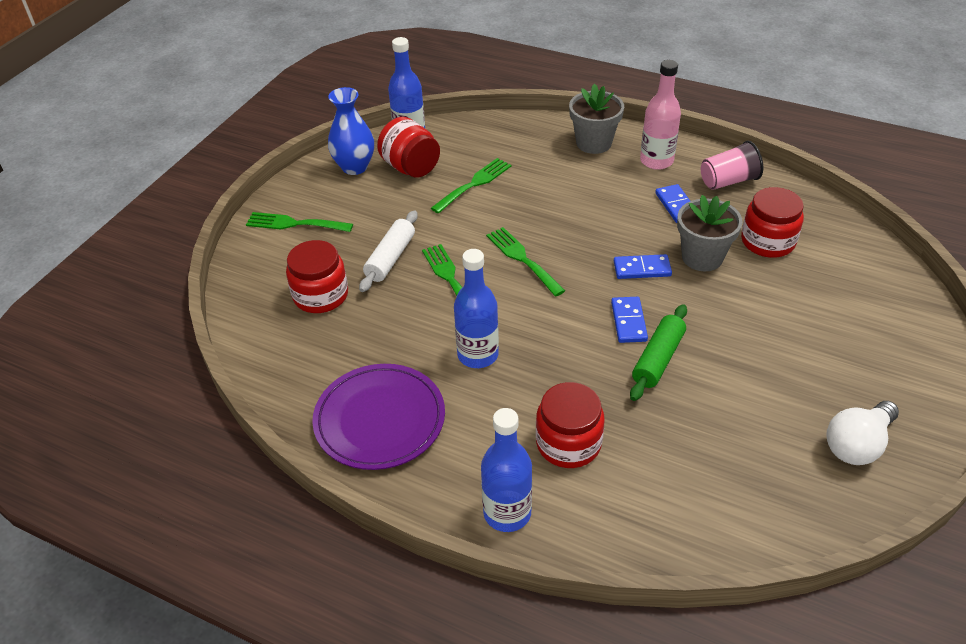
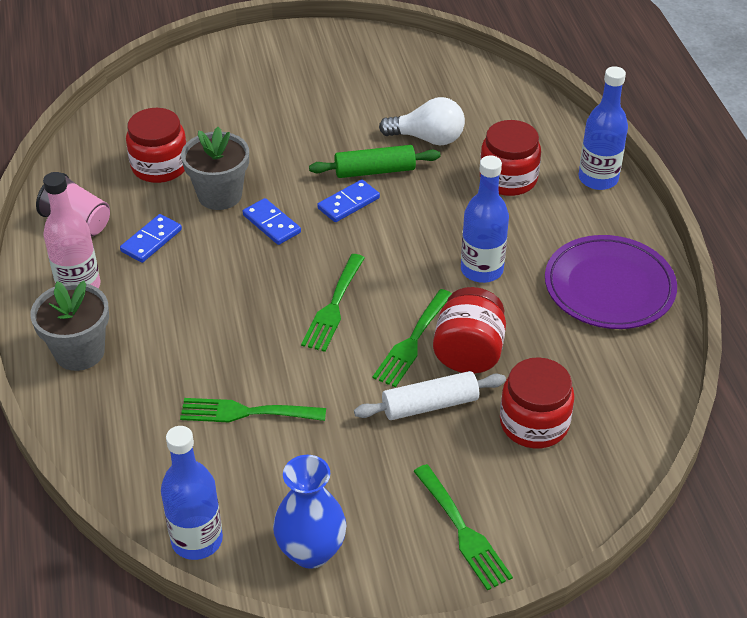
camera: 130 degrees left, 0 degrees up
(411, 167) = (264, 492): red jar -> red jar (468, 353)
(857, 444) = (358, 59): white light bulb -> white light bulb (427, 138)

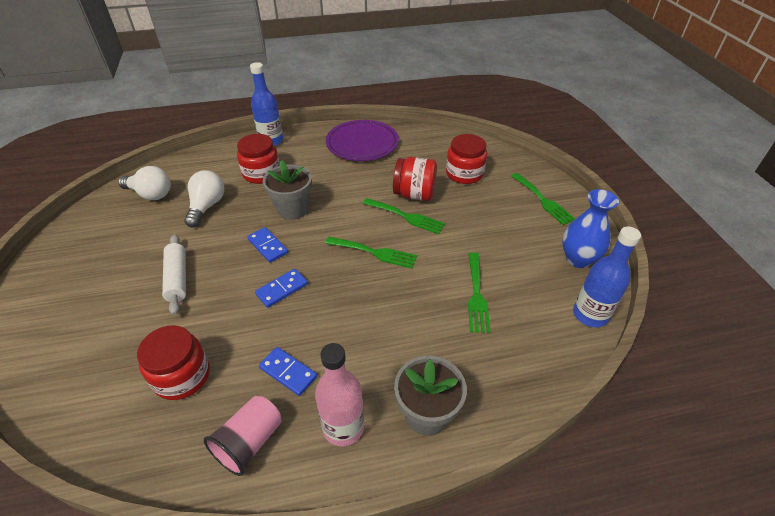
camera: 90 degrees left, 0 degrees up
(220, 195) = (238, 325): grey flower pot -> grey flower pot (293, 209)
(375, 171) = (234, 233): green rolling pin -> none
(430, 405) = (457, 210): white rolling pin -> white rolling pin (177, 278)
(451, 86) = (150, 194): none -> white light bulb
(463, 531) = (543, 200): green fork -> green fork turned 90 degrees clockwise
(481, 270) = (344, 187): blue bottle -> none

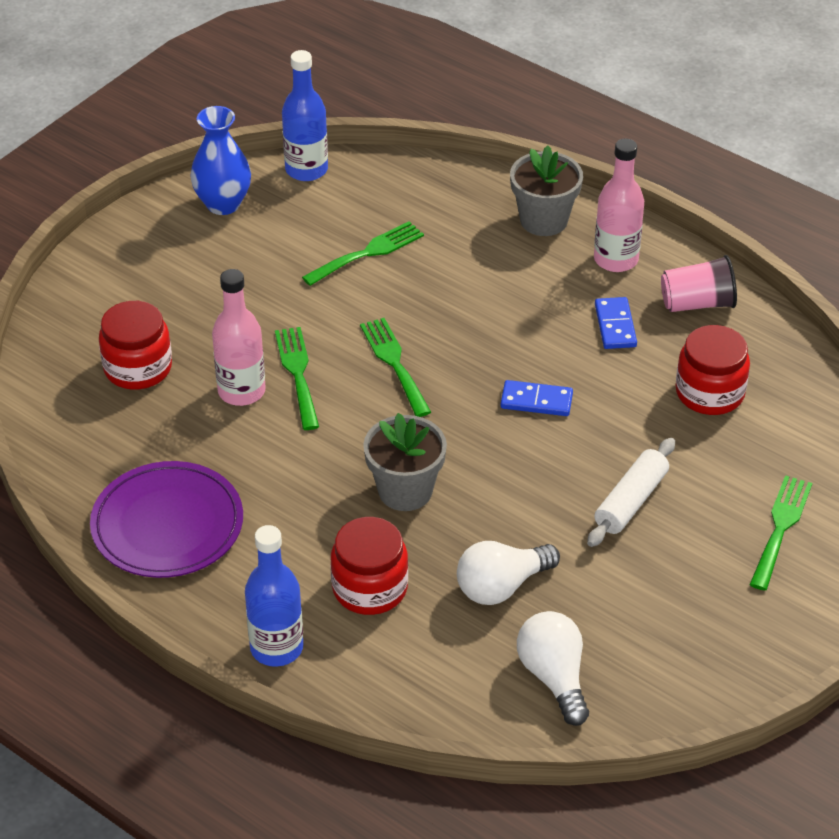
camera: 130 degrees left, 0 degrees up
(267, 246) = (493, 463): blue domino -> none
(414, 194) = (241, 391): red jar -> pink bottle
(543, 200) = (128, 270): green fork -> green fork (780, 528)

